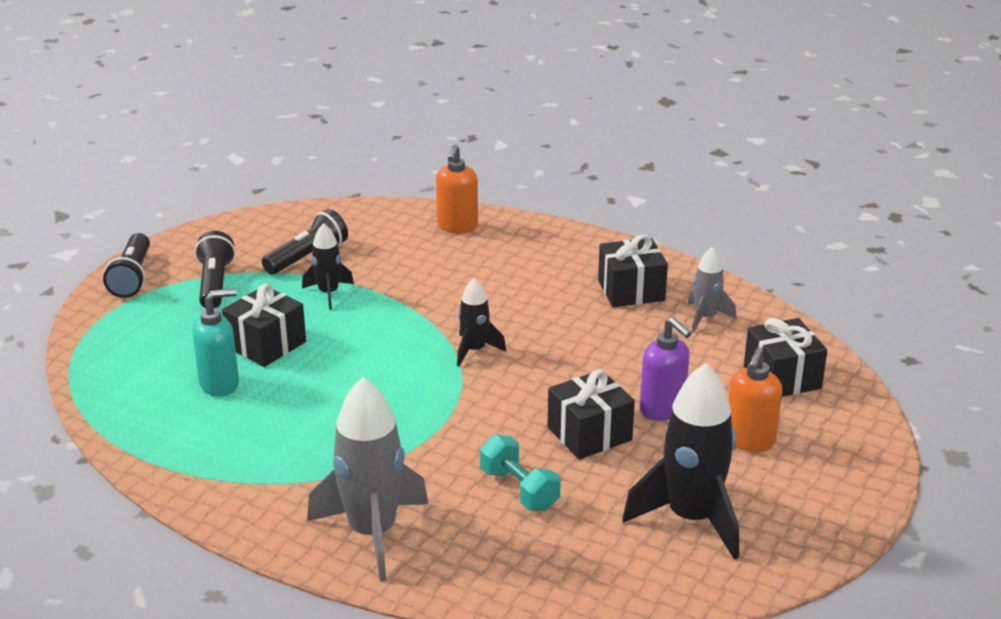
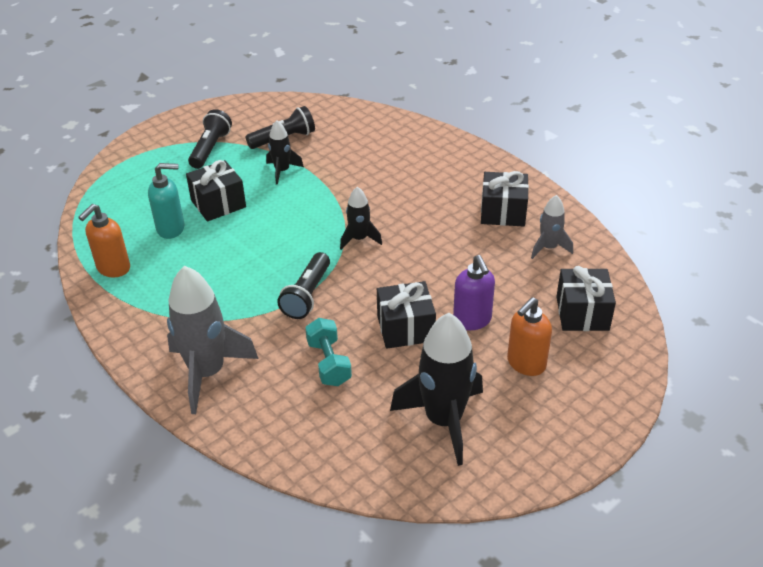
camera: 20 degrees right, 10 degrees up
(132, 277) = (160, 133): black flashlight -> black flashlight (307, 295)
(457, 226) = (402, 133): orange soap dispenser -> orange soap dispenser (113, 268)

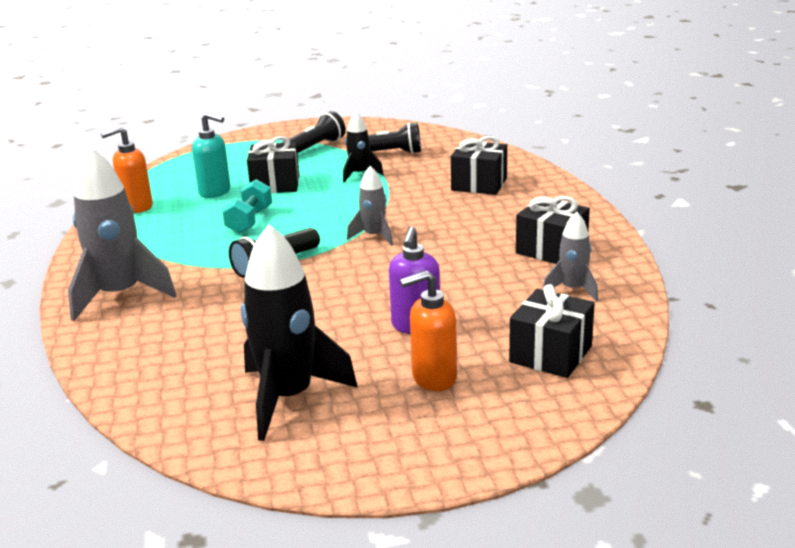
camera: 30 degrees right, 15 degrees down
(329, 363) = (233, 319): turquoise dumbbell -> turquoise dumbbell (249, 221)
(359, 239) = (374, 236): black rocket -> grey rocket
(405, 328) = (338, 313): black gift -> black gift (479, 184)

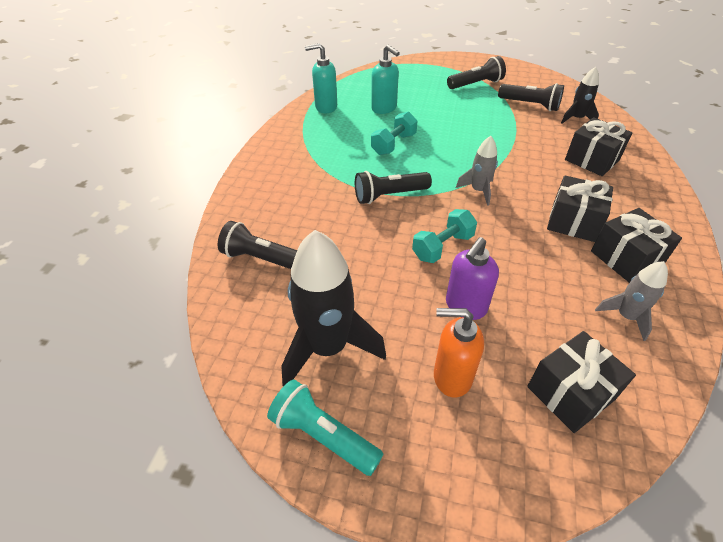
camera: 25 degrees right, 20 degrees up
(120, 295) = (270, 189): grey rocket -> none
(136, 207) = (325, 107): orange soap dispenser -> turquoise soap dispenser
(156, 354) = (262, 259): none -> black flashlight
(275, 184) = (430, 113): black gift -> black gift (573, 222)
(329, 458) = (323, 435): none -> turquoise flashlight
(359, 174) = (498, 121): black rocket -> black rocket (576, 119)
(363, 289) = (442, 247): none -> turquoise dumbbell

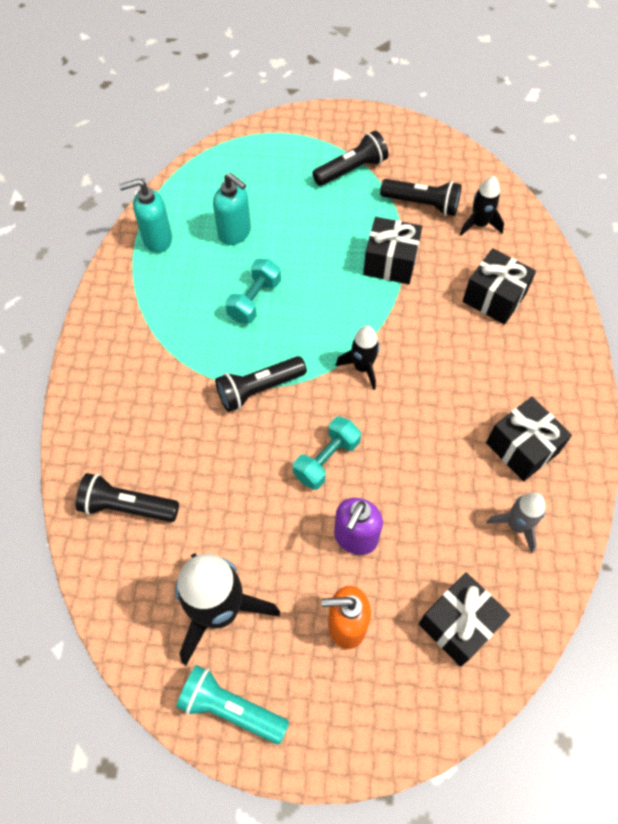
camera: 10 degrees left, 15 degrees up
(478, 191) = (362, 367): grey rocket -> black rocket
(573, 222) = (469, 402): black gift -> black gift (390, 262)

